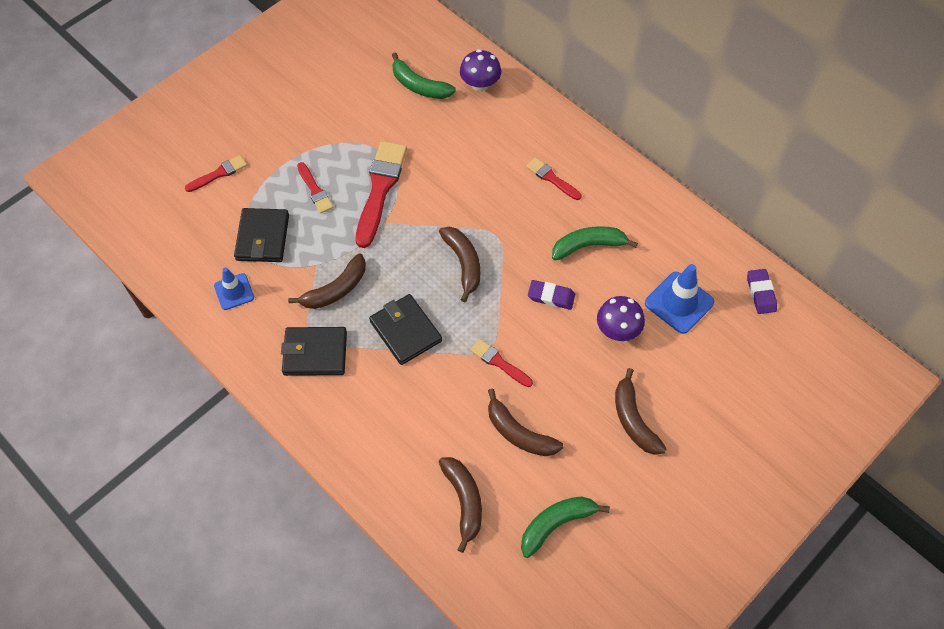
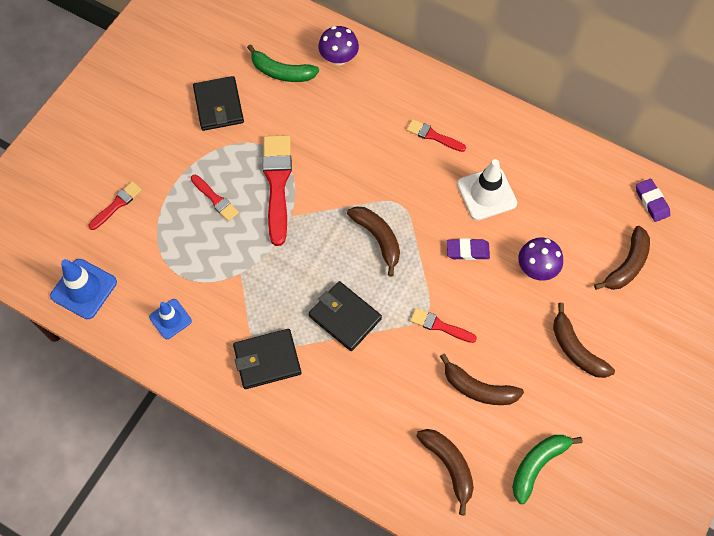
camera: 15 degrees left, 5 degrees up
(262, 237) = (180, 258): black wallet -> black wallet (218, 106)
(336, 289) = (267, 293): brown banana -> brown banana (627, 265)
(588, 246) = (486, 194): green banana -> white traffic cone
(679, 302) = (583, 228): blue traffic cone -> blue traffic cone (84, 289)

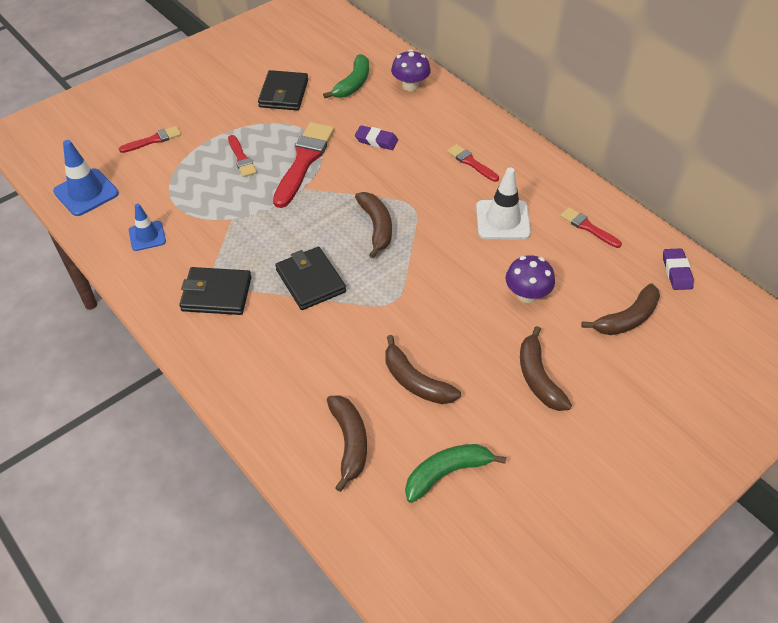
camera: 20 degrees right, 15 degrees down
(282, 72) = (353, 84): green banana -> green banana turned 105 degrees counterclockwise
(440, 326) = (402, 315): red brush -> red brush (588, 227)
(467, 251) = (461, 261): purple eraser -> purple eraser (376, 140)

